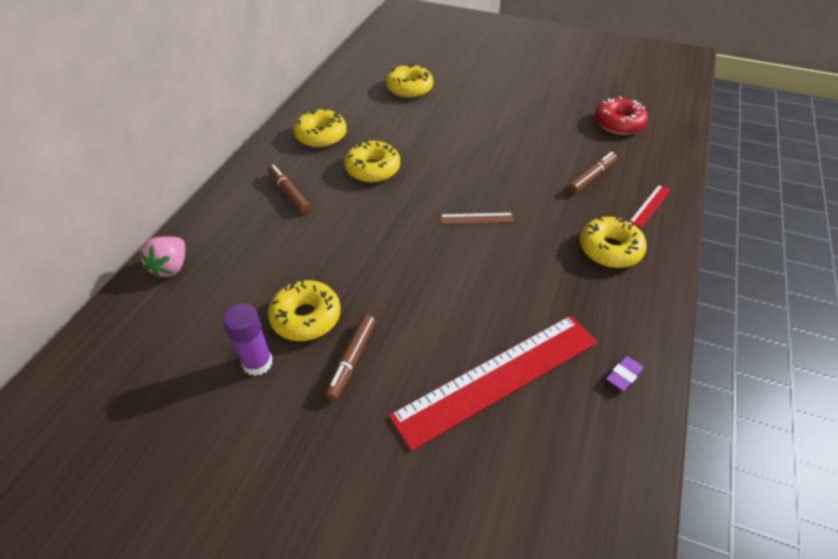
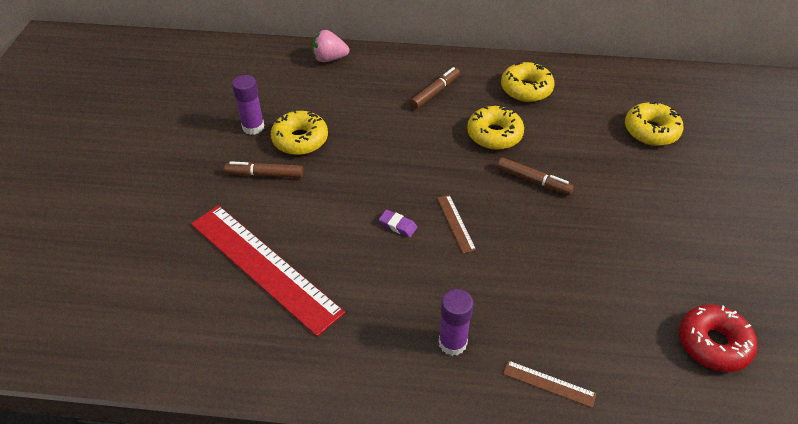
camera: 75 degrees right, 0 degrees up
(591, 177) = (574, 318): brown marker -> brown marker (533, 181)
(610, 249) = (452, 343): yellow donut -> purple glue stick
(623, 375) = (283, 361): purple eraser -> purple eraser (398, 225)
(650, 205) = (549, 384): red ruler -> brown ruler

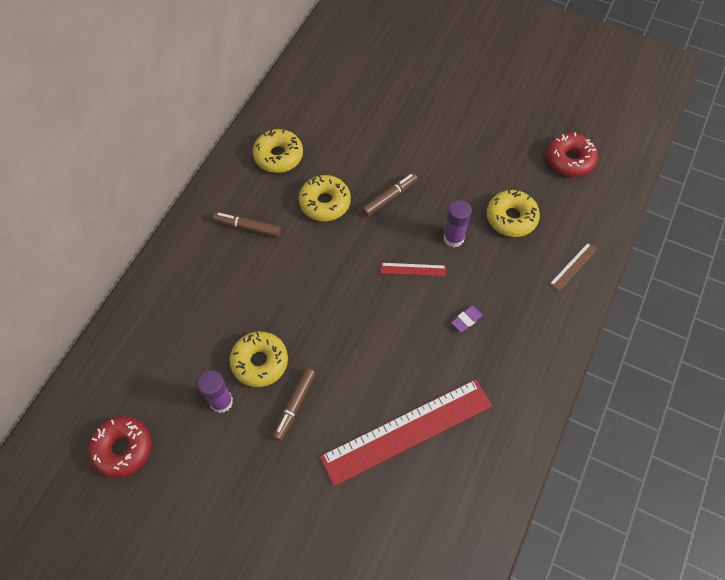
camera: 70 degrees left, 15 degrees up
(194, 86) = (123, 449): none -> red donut
(329, 59) = (148, 302): pink strawberry -> none
(398, 225) = (399, 312): purple eraser -> purple eraser (466, 320)
(435, 92) = (247, 227): brown marker -> brown marker turned 45 degrees counterclockwise
(452, 343) = (525, 313): purple glue stick -> purple glue stick (453, 238)
(455, 223) = (413, 269): brown ruler -> red ruler
(651, 131) = (369, 95): yellow donut -> yellow donut (511, 218)

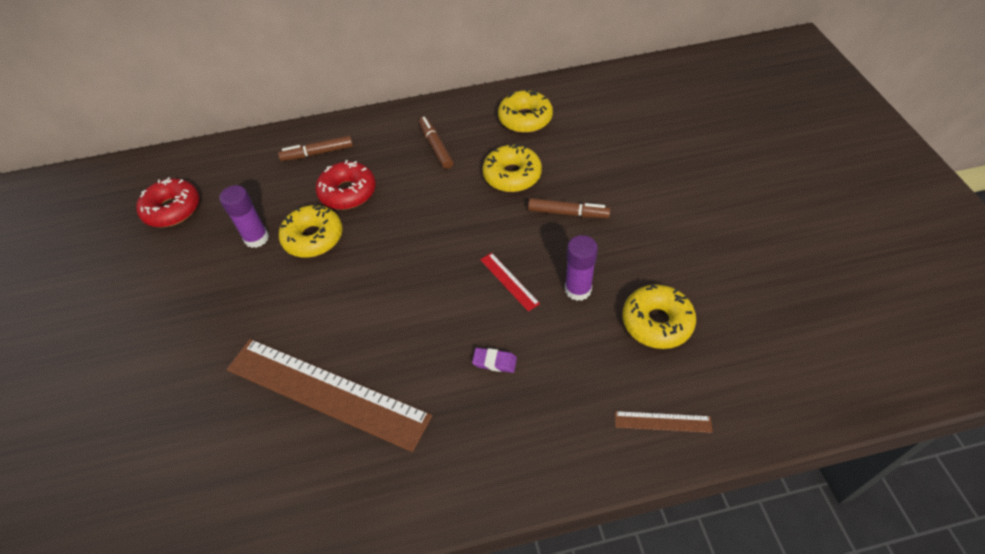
camera: 55 degrees right, 10 degrees down
(294, 405) = (289, 288): brown marker -> brown marker (318, 153)
(407, 431) = (326, 393): red ruler -> brown ruler
(570, 160) = (795, 328): red donut -> red donut (348, 192)

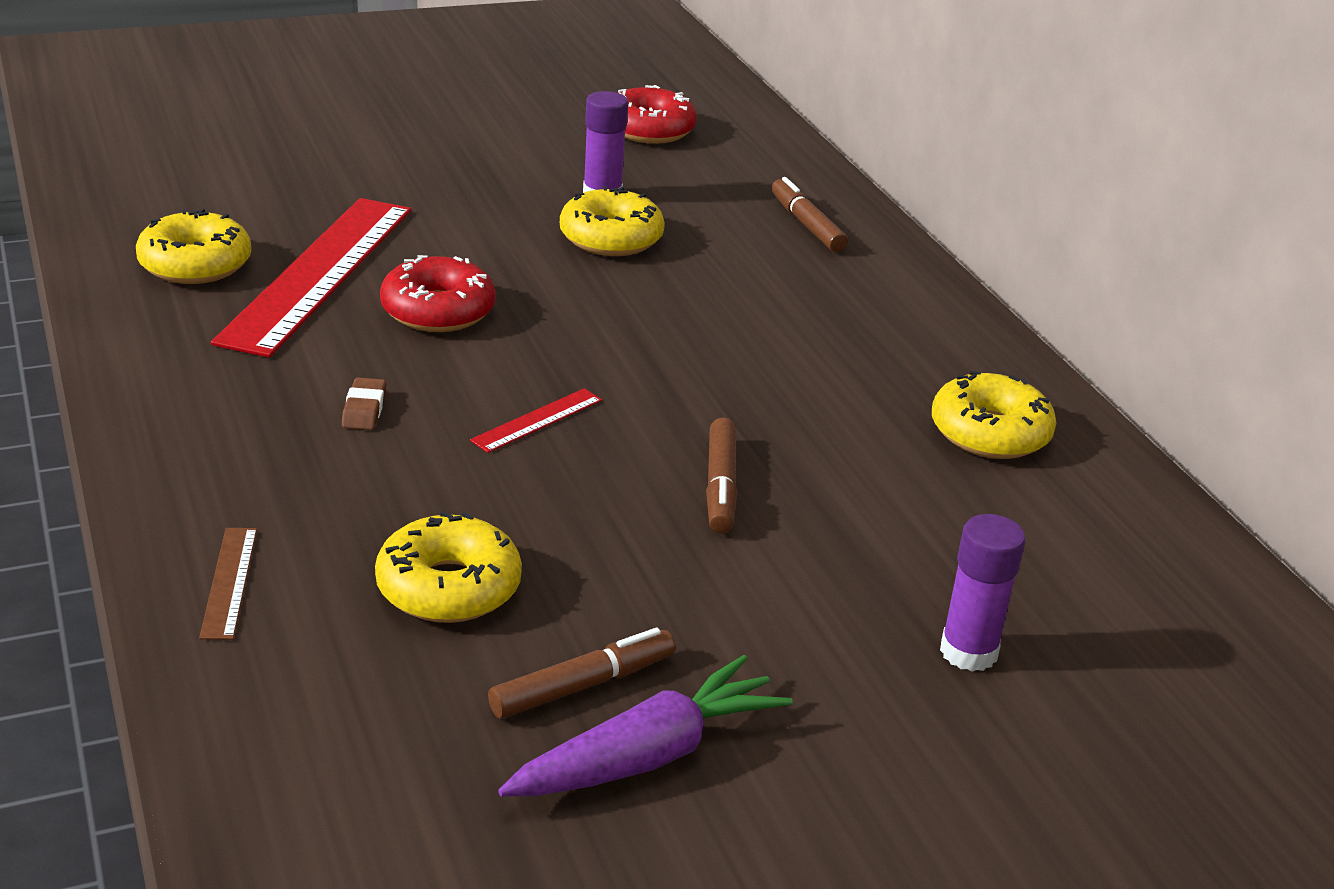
camera: 75 degrees right, 20 degrees down
(326, 393) = (317, 273): brown ruler -> red ruler
(348, 192) = (719, 258): red donut -> red donut (438, 311)
(436, 146) = (864, 334): brown marker -> brown marker (582, 686)
(494, 362) = (364, 409): purple eraser -> brown eraser
(512, 175) = (810, 419): yellow donut -> yellow donut (195, 264)
(578, 289) = (523, 495): purple glue stick -> purple glue stick (968, 652)
(761, 254) = (648, 755): none -> purple carrot

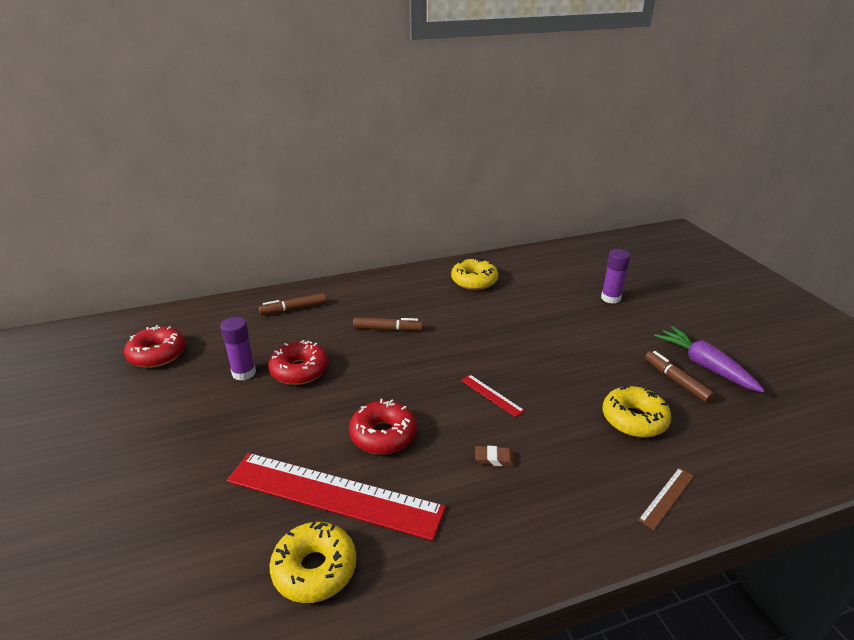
camera: 85 degrees left, 0 degrees up
(229, 582) = (667, 497): brown ruler -> brown ruler turned 45 degrees counterclockwise
(611, 238) = (299, 370): yellow donut -> red donut
(720, 486) = (530, 343): brown marker -> brown marker (388, 329)

